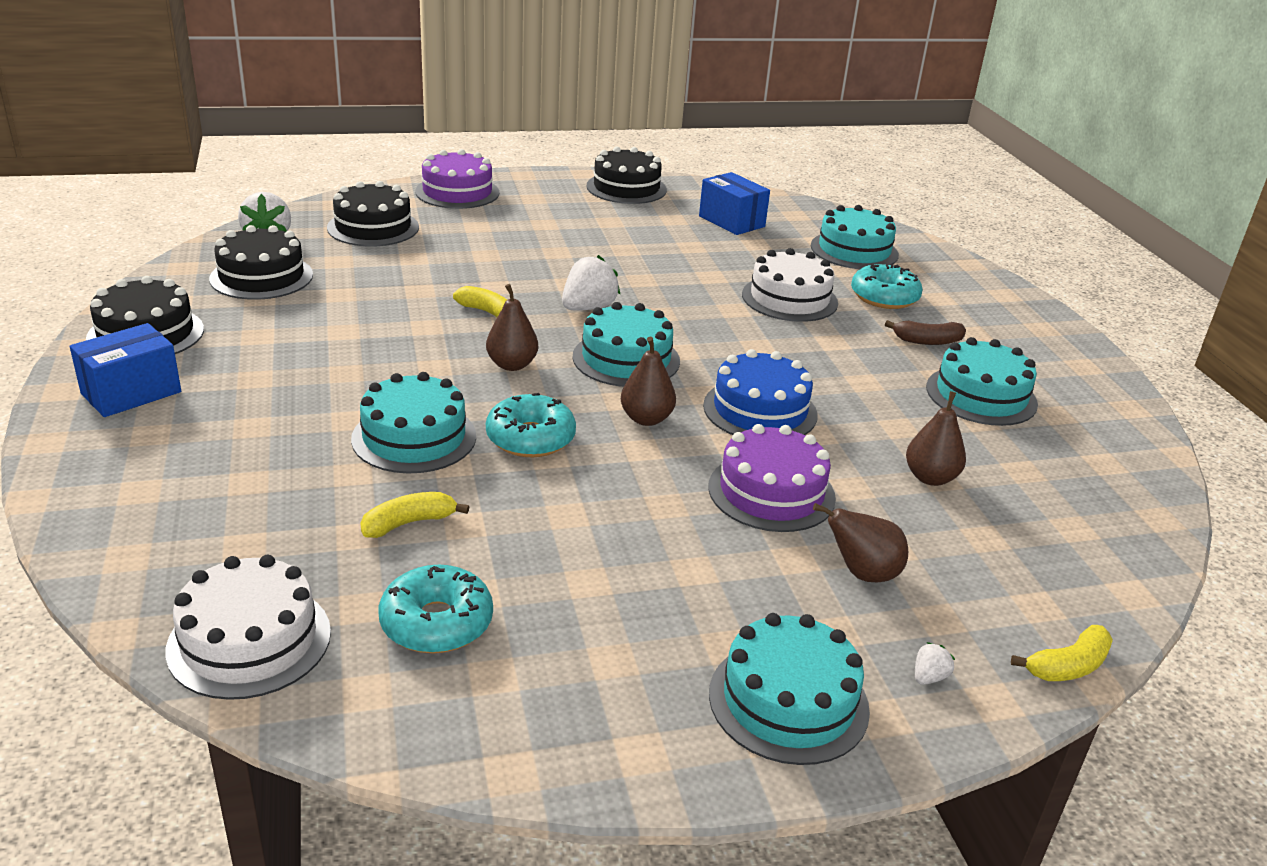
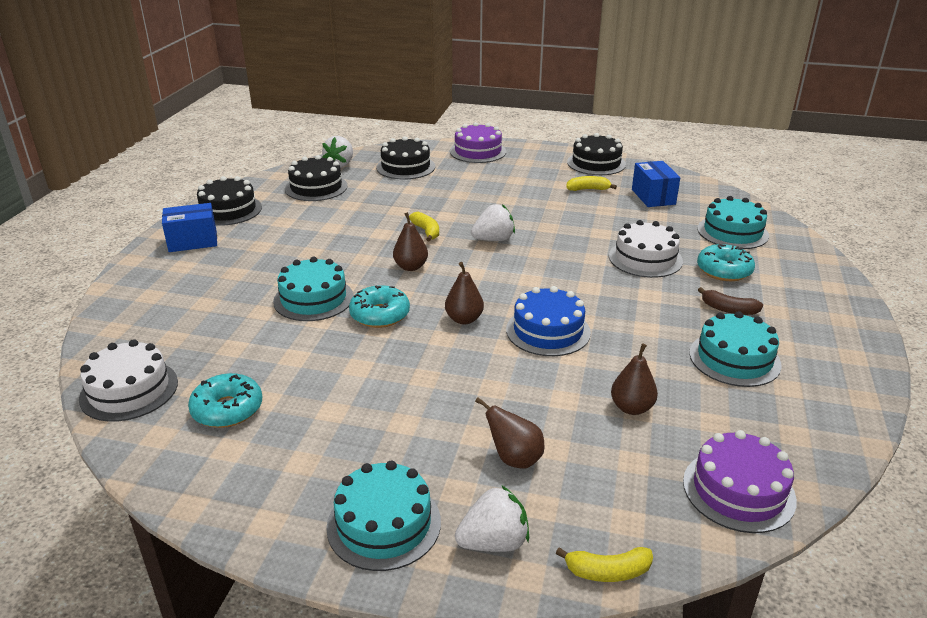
camera: 30 degrees right, 0 degrees up
(409, 523) = (265, 348): yellow banana -> yellow banana (588, 189)
(626, 359) = (487, 277): turquoise cake -> none
(771, 492) = (503, 387): purple cake -> purple cake (738, 490)
(929, 677) = (494, 542): white strawberry -> white strawberry, size x2.16

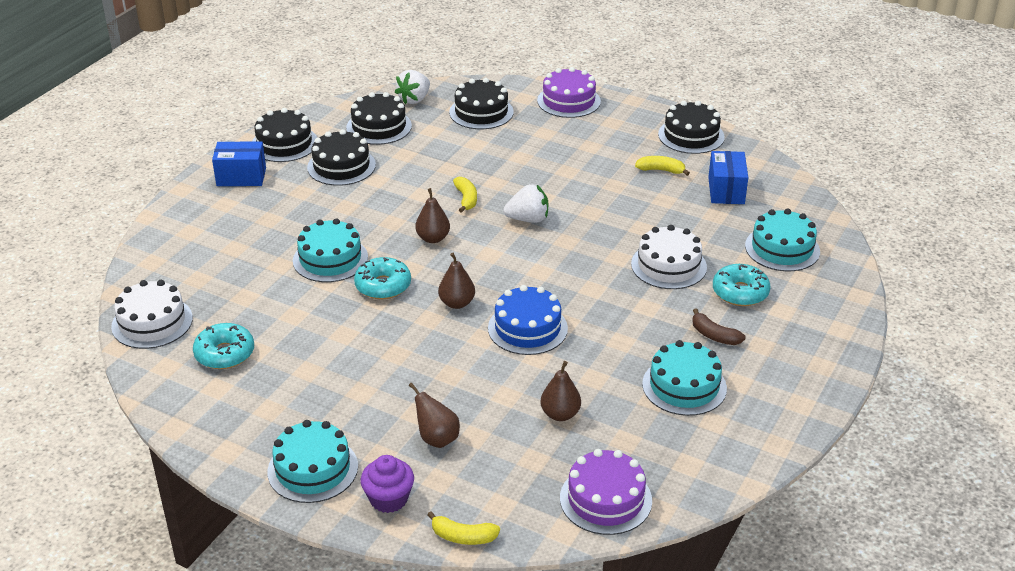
camera: 15 degrees right, 5 degrees up
(292, 221) = (341, 166): none -> black cake
(494, 542) = (389, 499): white strawberry -> purple cupcake

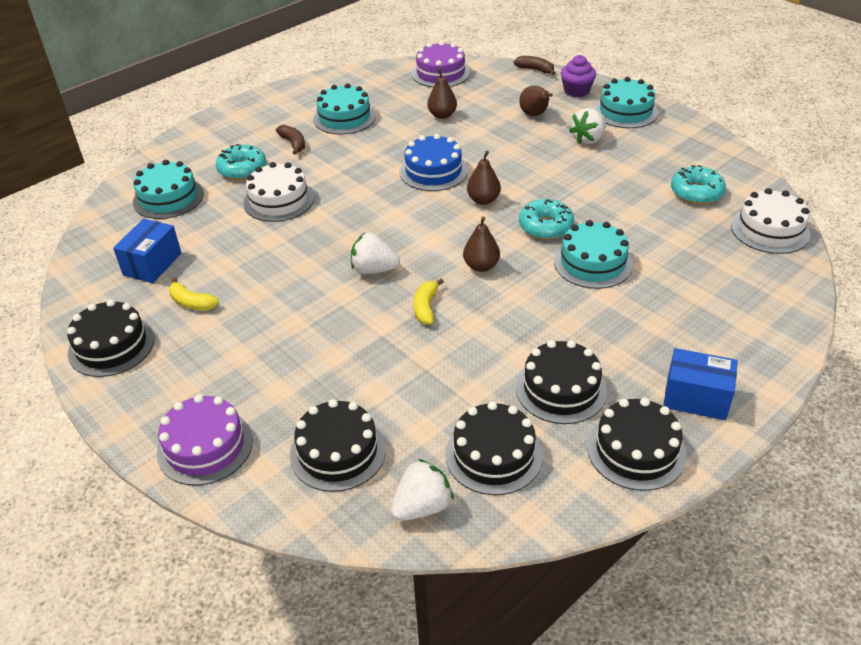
camera: 160 degrees left, 5 degrees up
(357, 408) = (588, 139): none -> white strawberry
(463, 537) = (535, 70): yellow banana -> brown banana

